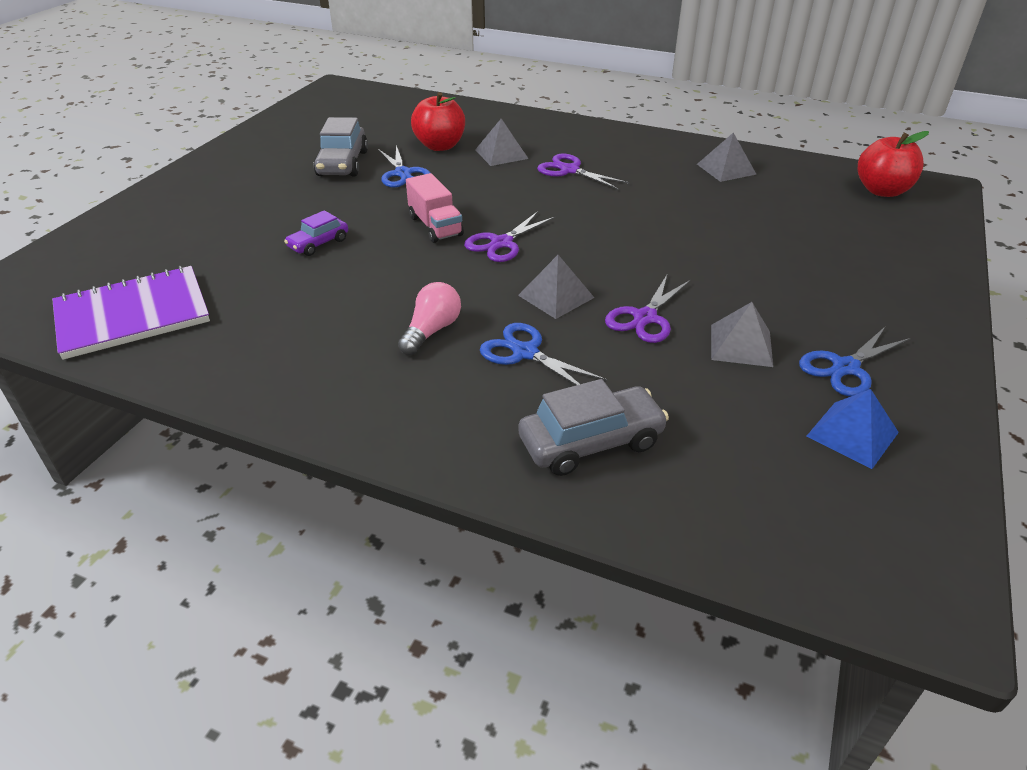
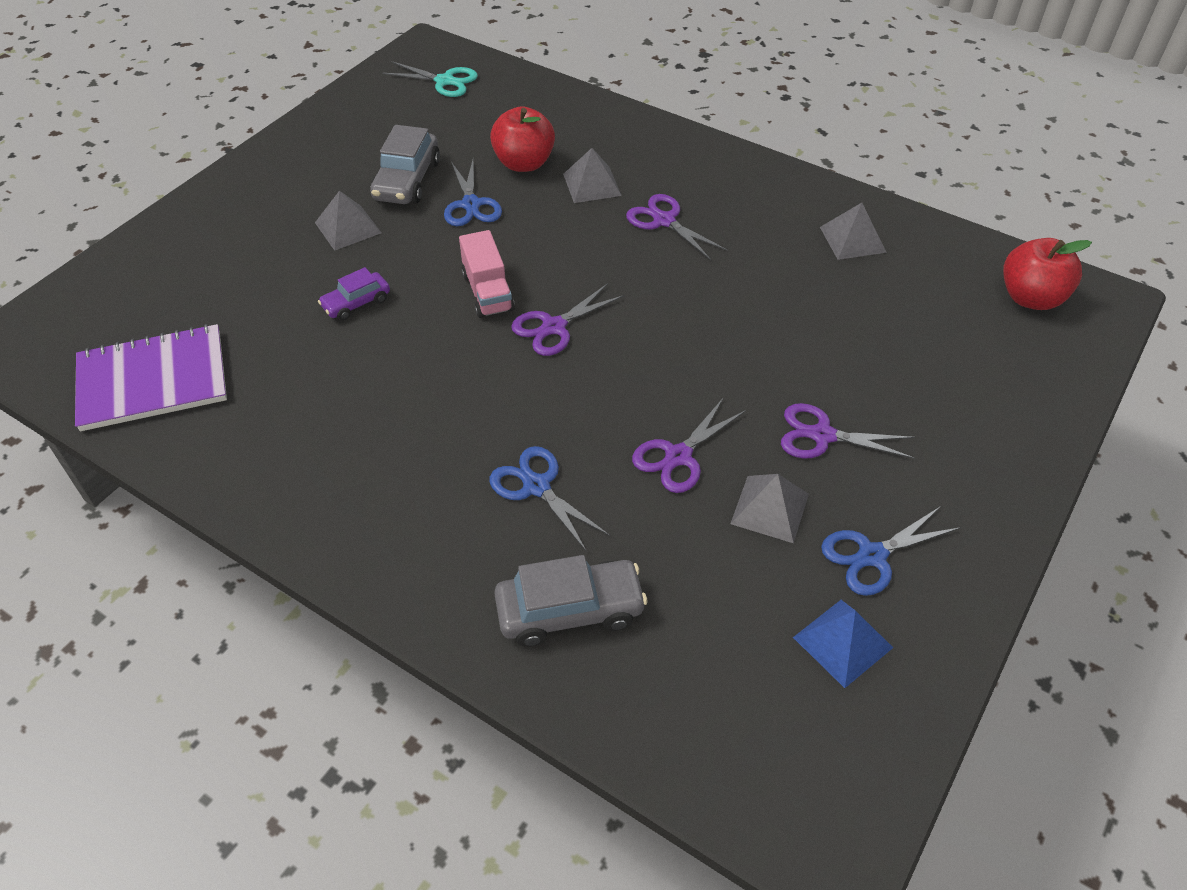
camera: 10 degrees right, 10 degrees up
(357, 104) = (444, 81): none -> turquoise scissors
(432, 331) = (448, 443): pink light bulb -> none
(556, 296) = (591, 413): grey pyramid -> grey pyramid (347, 227)
(762, 291) = (822, 435): none -> purple scissors

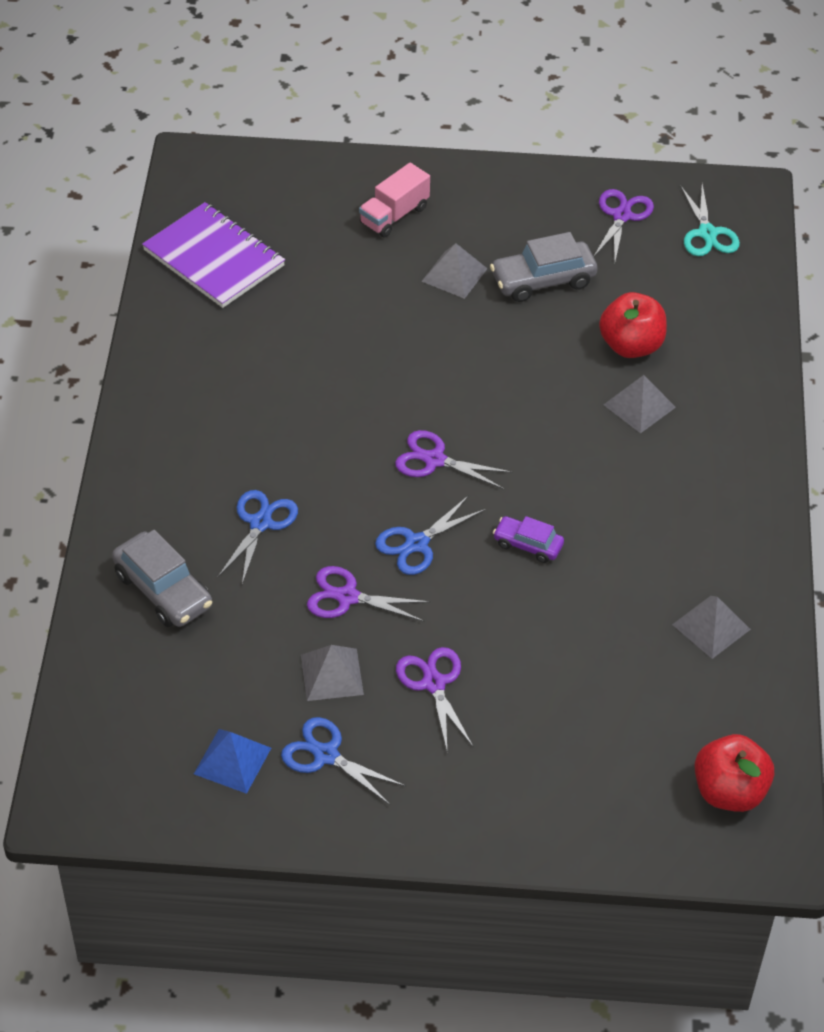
camera: 60 degrees right, 0 degrees up
(356, 303) = (372, 326): purple car -> purple car (528, 545)
(471, 204) = (545, 337): blue scissors -> blue scissors (417, 544)
(487, 292) = (444, 399): pink truck -> pink truck (394, 215)
(664, 221) = (628, 477): purple scissors -> purple scissors (621, 216)

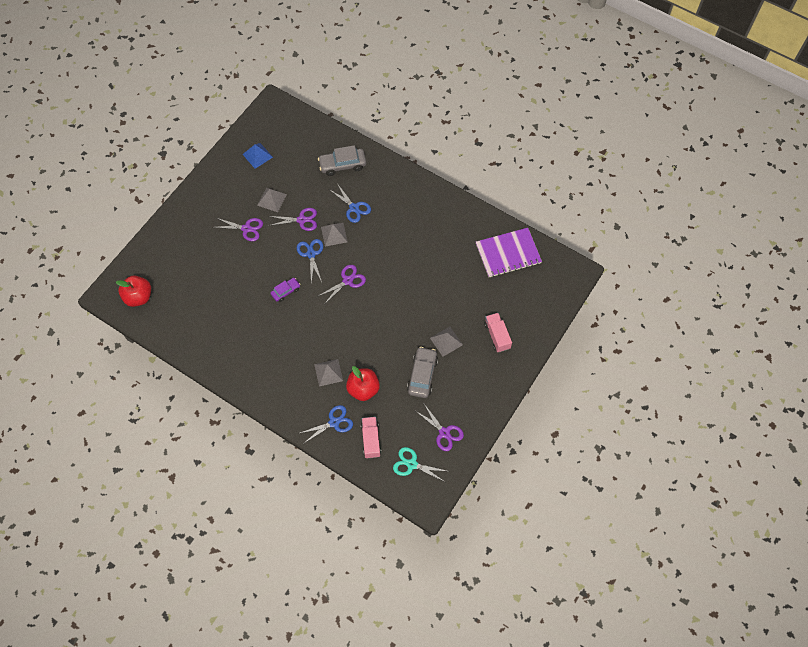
camera: 120 degrees right, 15 degrees up
(326, 755) = (240, 183): blue scissors -> blue scissors (334, 422)
(347, 597) = (301, 220): purple scissors -> purple scissors turned 45 degrees clockwise
(711, 298) = (371, 440): none -> pink truck
(711, 627) = (207, 333): grey pyramid -> grey pyramid (334, 234)

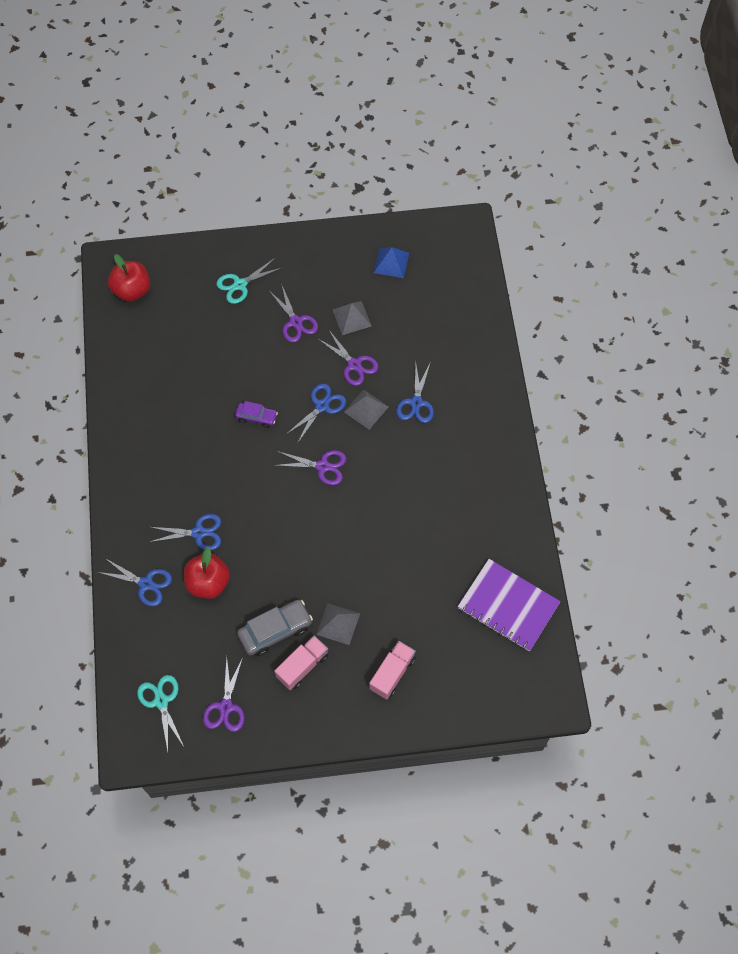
camera: 50 degrees right, 0 degrees up
(193, 239) = (240, 285): none -> turquoise scissors
(328, 372) = (199, 533): grey pyramid -> blue scissors
(342, 165) = (458, 350): grey car -> none
(371, 440) = (156, 637): pink truck -> pink truck (302, 666)

